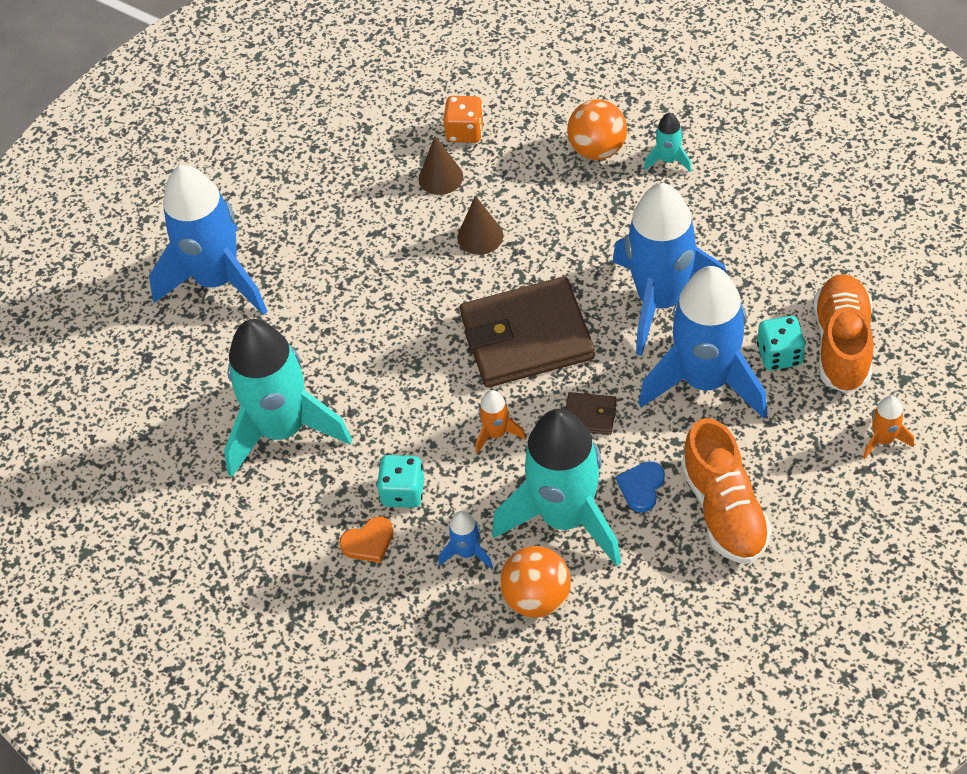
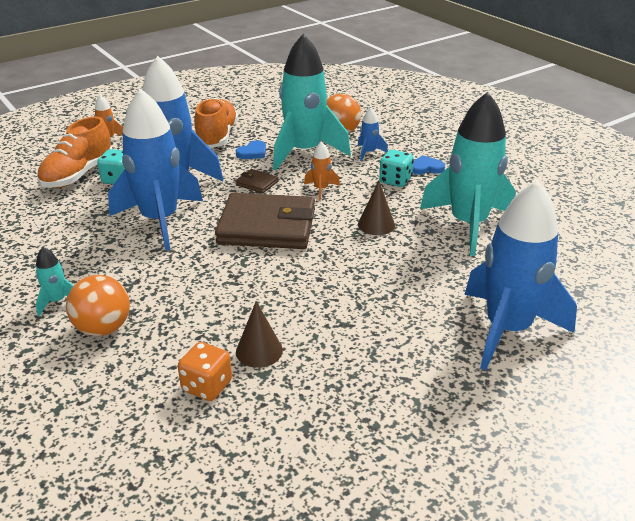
camera: 165 degrees left, 20 degrees down
(368, 542) = (426, 168): orange heart -> blue heart
(480, 236) = (256, 294): brown cone -> brown cone (376, 224)

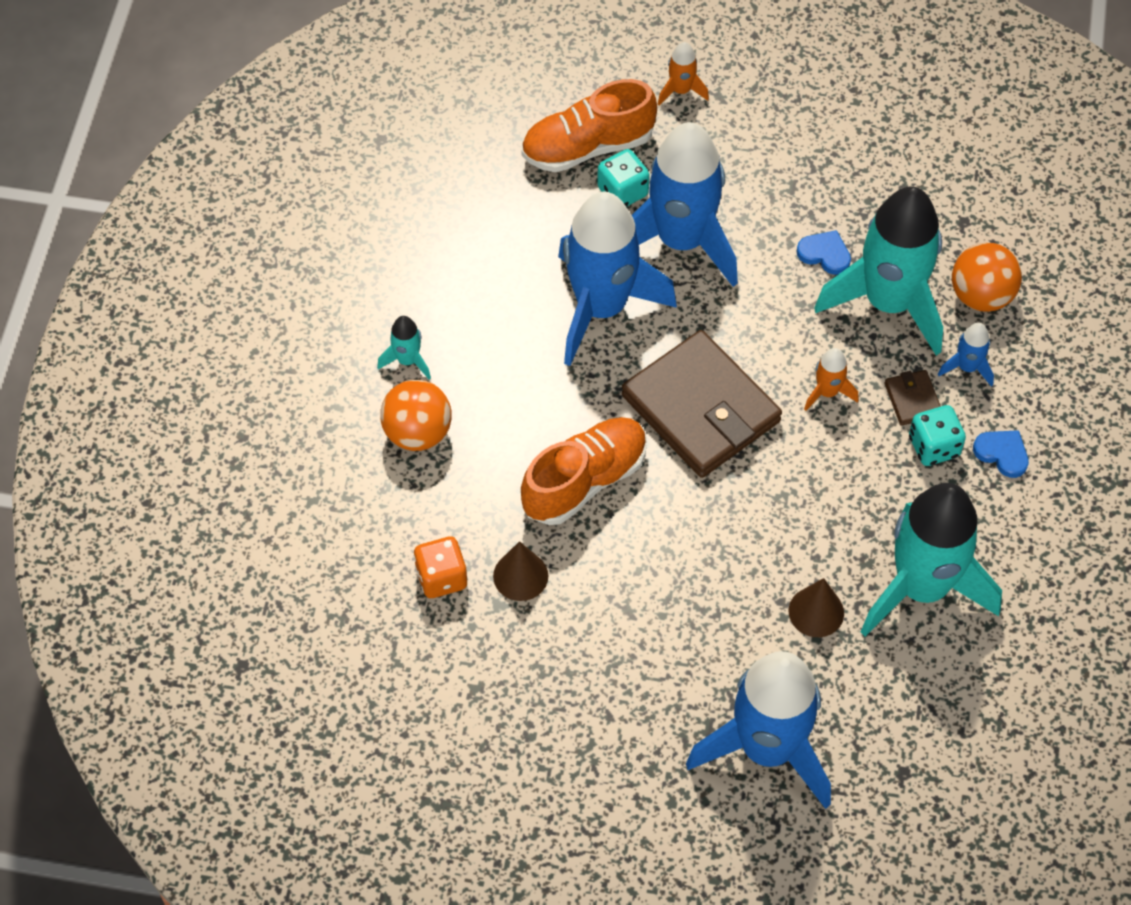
camera: 45 degrees right, 25 degrees up
(217, 137) = (815, 185): orange shoe -> orange shoe (584, 481)
(252, 152) = (825, 254): blue heart -> blue heart turned 150 degrees counterclockwise
(257, 183) = (767, 321): brown wallet -> brown wallet (912, 399)
(376, 224) = (819, 502): brown cone -> brown cone (816, 612)

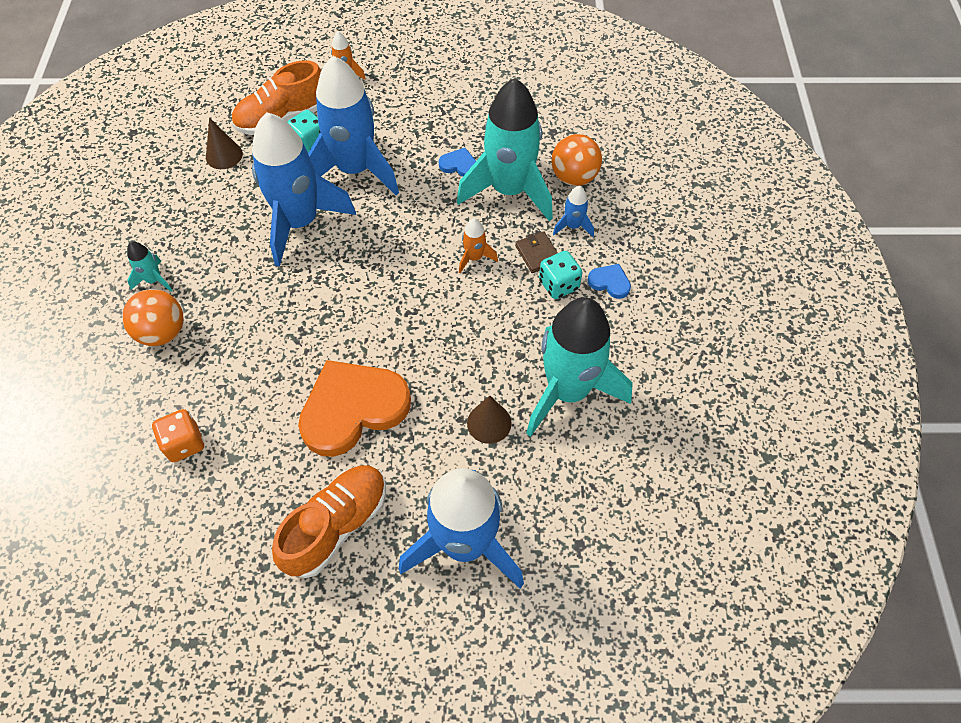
camera: 10 degrees left, 0 degrees up
(520, 576) = (249, 431): brown cone -> brown cone (224, 155)
(584, 481) = (296, 349): orange shoe -> orange shoe (336, 525)
(649, 567) = (353, 409): none -> orange heart
(700, 409) = (381, 283): brown wallet -> none

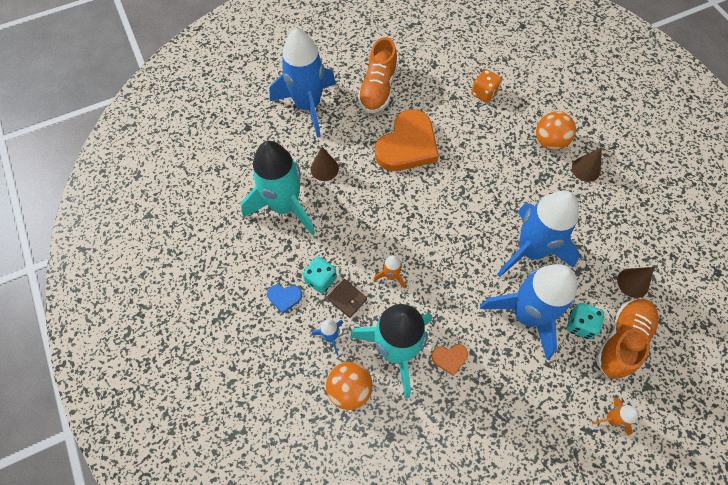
camera: 155 degrees right, 5 degrees up
(154, 280) = (586, 169): turquoise rocket -> brown cone
(459, 165) = (449, 358): blue heart -> orange heart

